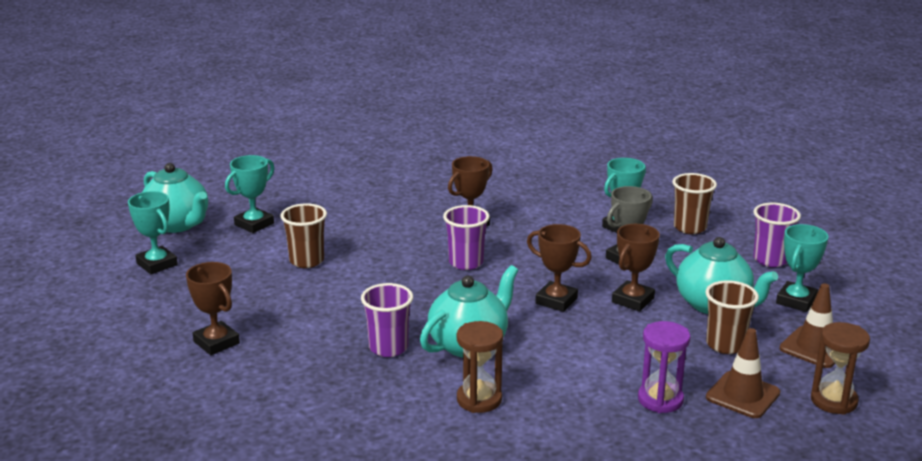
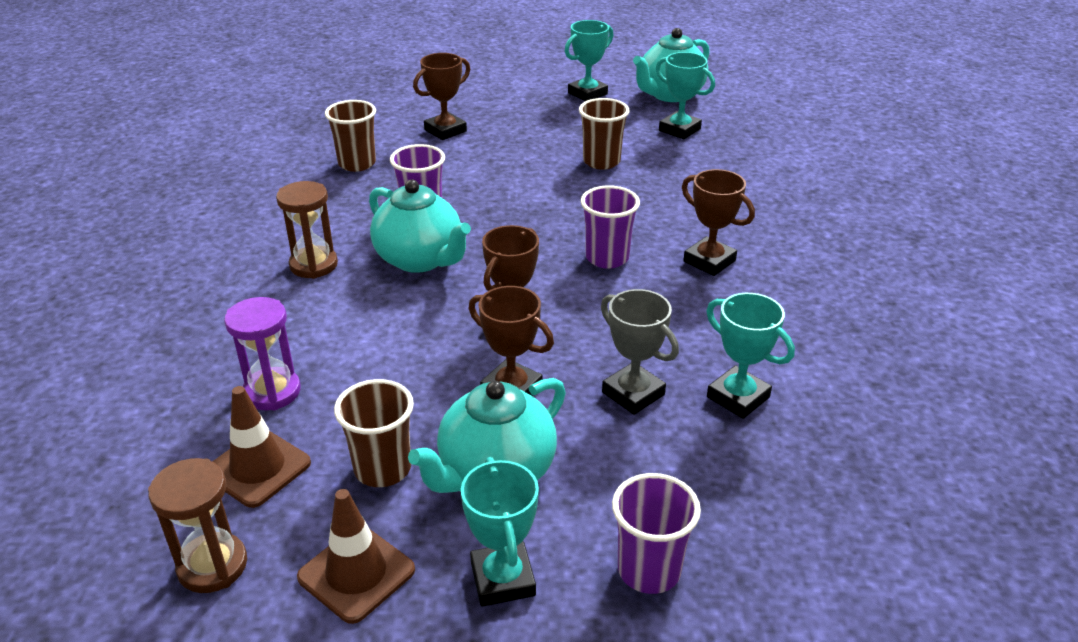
camera: 90 degrees right, 10 degrees up
(690, 227) = (755, 477): brown cup -> brown cup (357, 163)
(796, 301) = (502, 579): turquoise trophy -> turquoise trophy turned 45 degrees clockwise

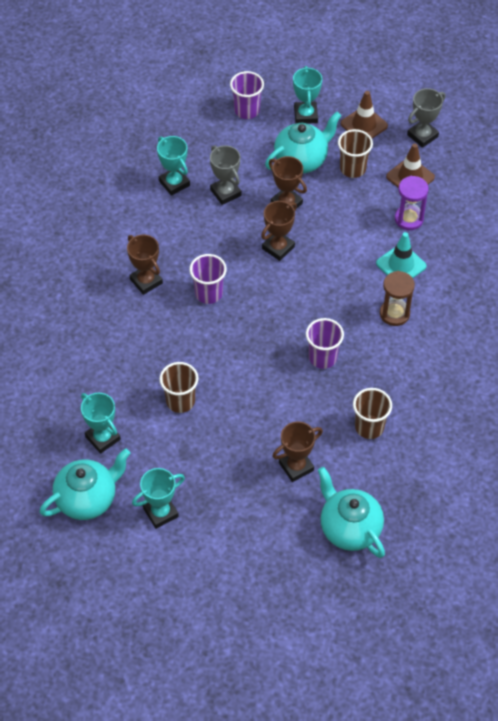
camera: 170 degrees left, 20 degrees up
(212, 566) = (422, 136): brown hourglass -> grey trophy
(296, 324) = (401, 265): none -> turquoise traffic cone
(420, 259) = (327, 309): turquoise teapot -> turquoise teapot (349, 528)

